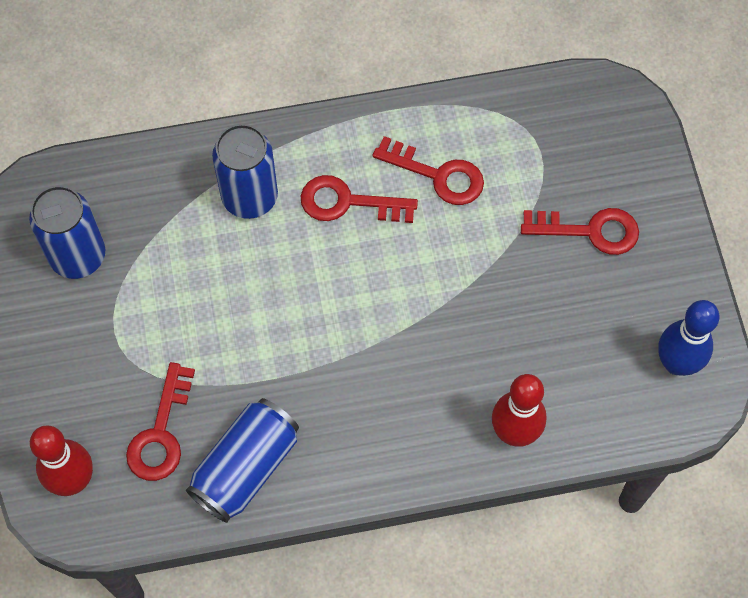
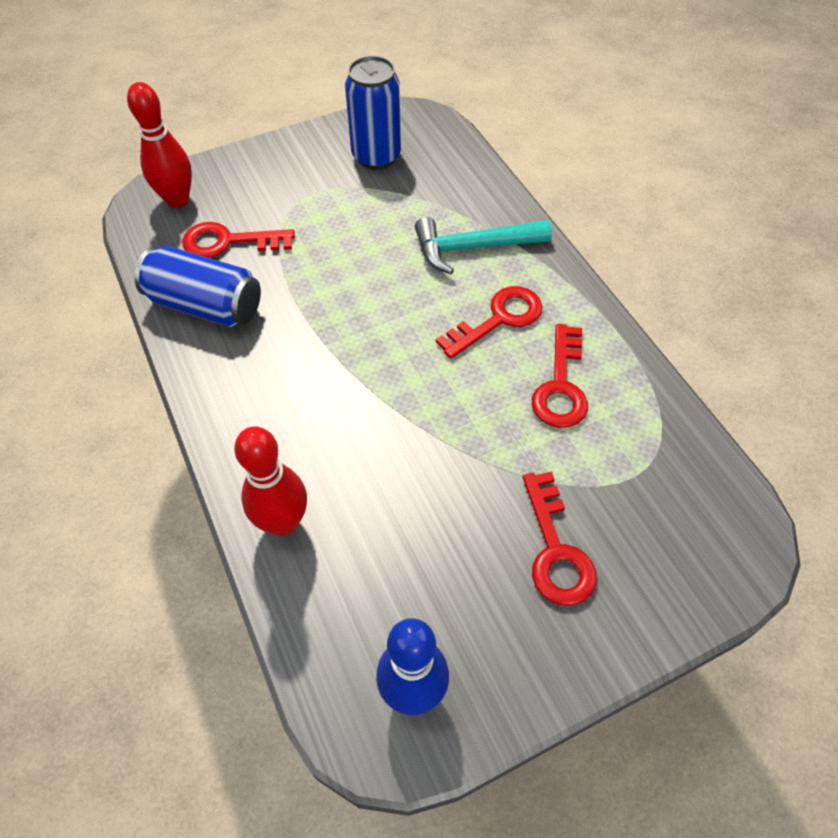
camera: 75 degrees right, 10 degrees down
(250, 197) = (473, 247): blue can -> turquoise hammer
(348, 202) = (498, 319): red key -> red key turned 60 degrees clockwise

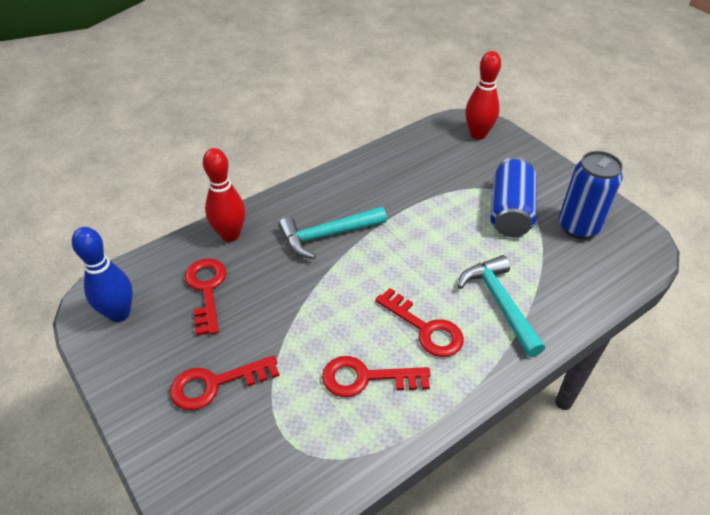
camera: 80 degrees right, 10 degrees down
(205, 305) = (389, 167): blue can -> blue can (510, 211)
(229, 242) = (449, 166): red key -> red key (206, 290)
(321, 395) = (328, 235): none -> turquoise hammer

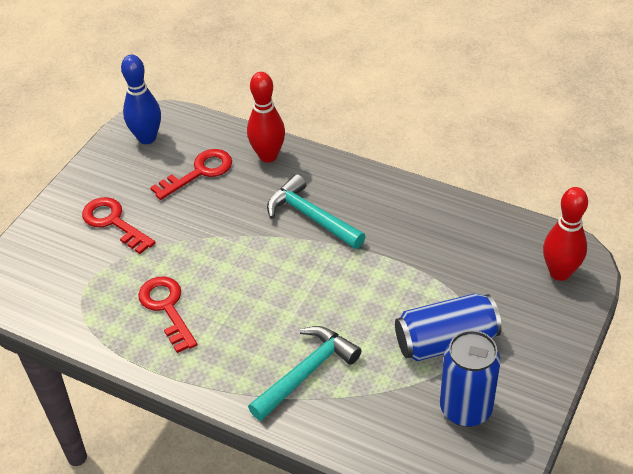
camera: 65 degrees right, 0 degrees up
(425, 328) = (242, 327): red key -> none

